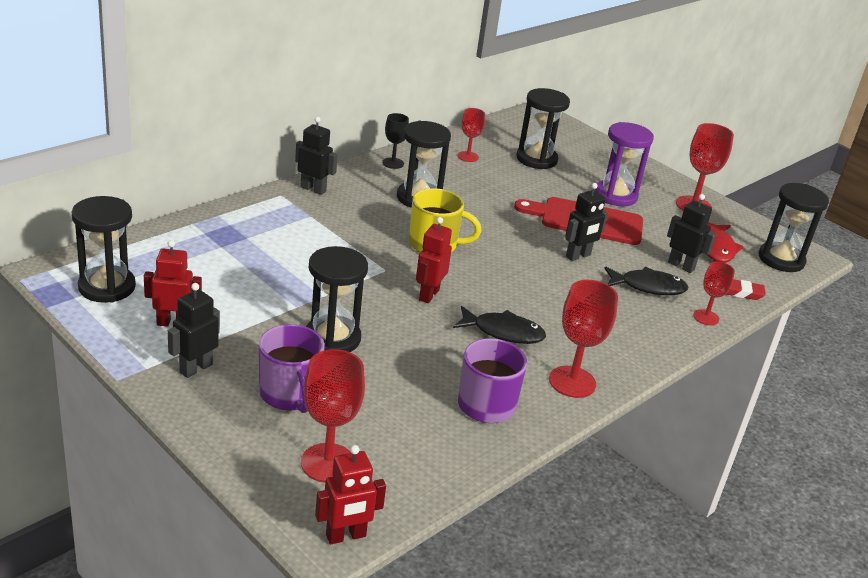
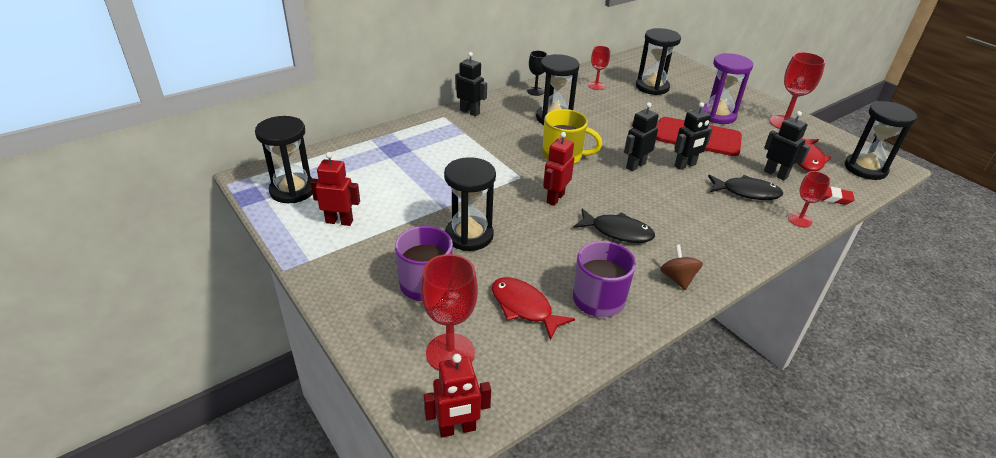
camera: 10 degrees right, 5 degrees up
(195, 368) = (350, 261): black robot -> black robot (635, 166)
(404, 415) = (524, 307): none -> red fish
(572, 382) = (677, 278): red goblet -> brown spinning top

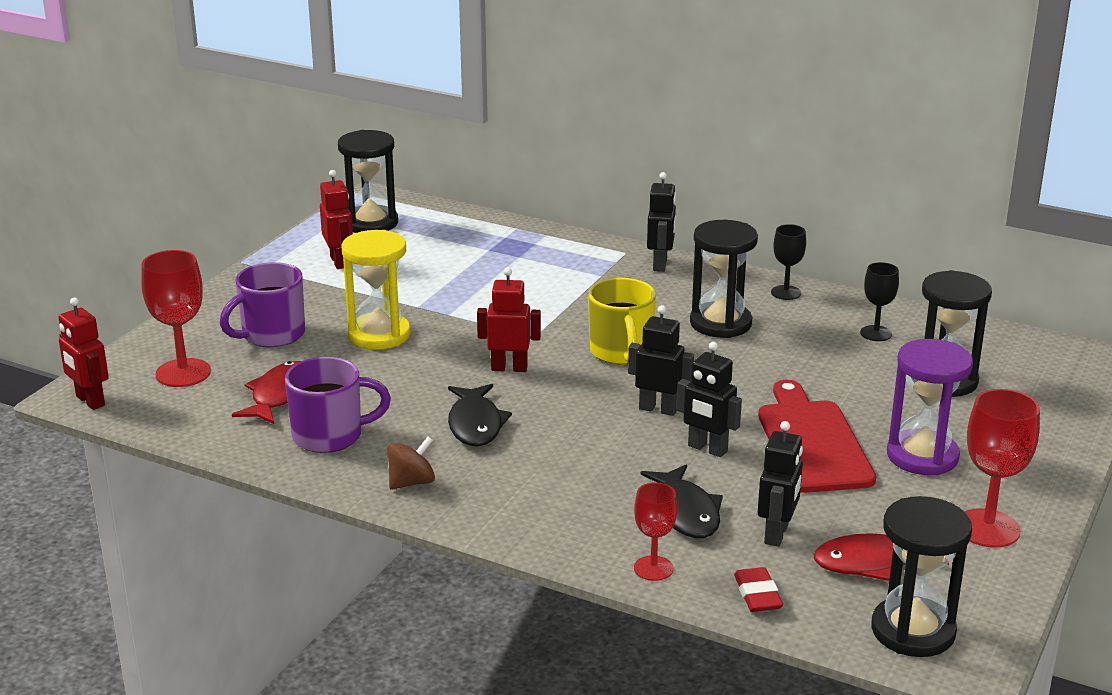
camera: 65 degrees right, 10 degrees down
(469, 235) = (379, 335): black hourglass -> yellow hourglass
(596, 86) = (876, 333): red goblet -> black goblet

